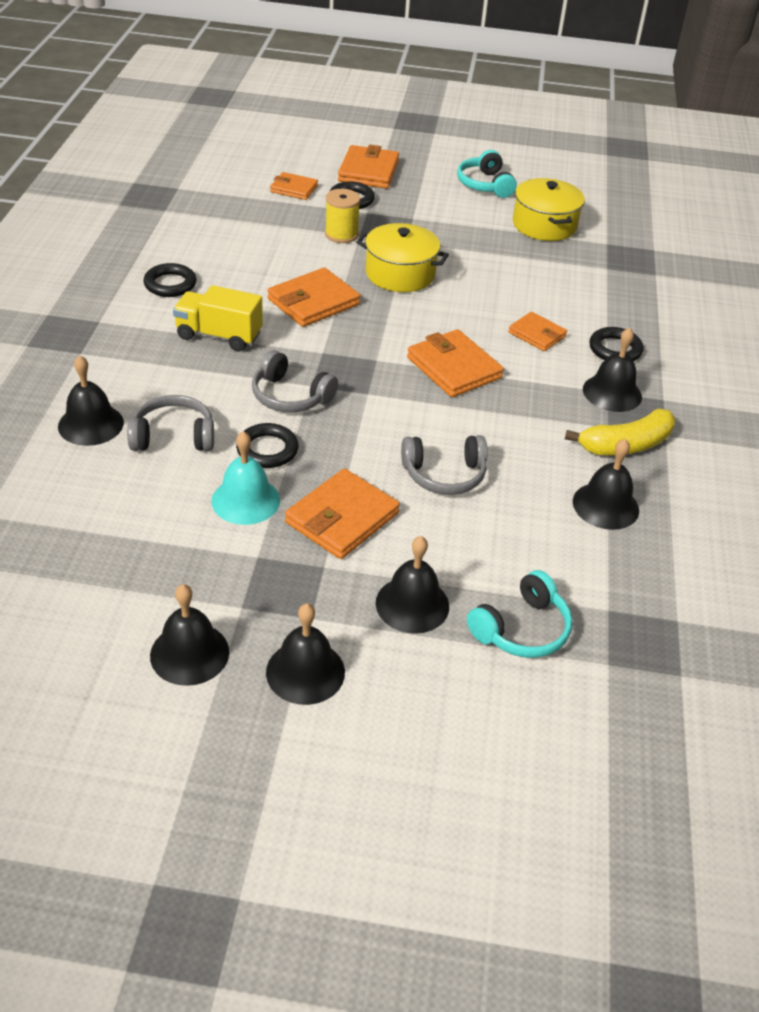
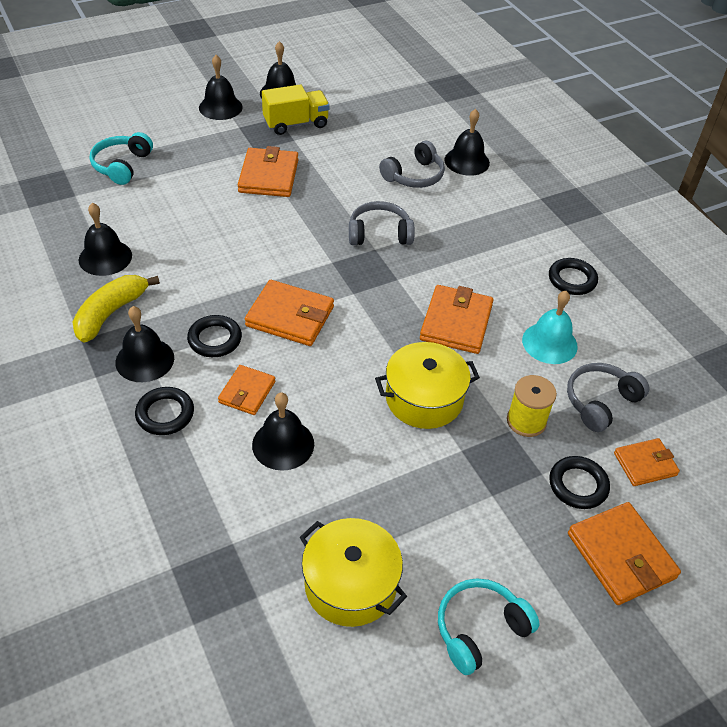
camera: 145 degrees right, 5 degrees up
(219, 336) = (480, 254): yellow truck -> yellow truck (296, 123)
(245, 500) = (331, 162): turquoise bell -> turquoise bell (549, 343)
(267, 450) = (352, 193): black ring -> black ring (215, 339)
(412, 604) = (191, 152): black bell -> black bell (283, 444)
(444, 475) = (229, 228): grey headphones -> grey headphones (600, 402)
(485, 185) = (480, 629): turquoise headphones -> turquoise headphones turned 75 degrees counterclockwise
(537, 334) = (247, 392): orange wallet -> orange wallet turned 75 degrees counterclockwise

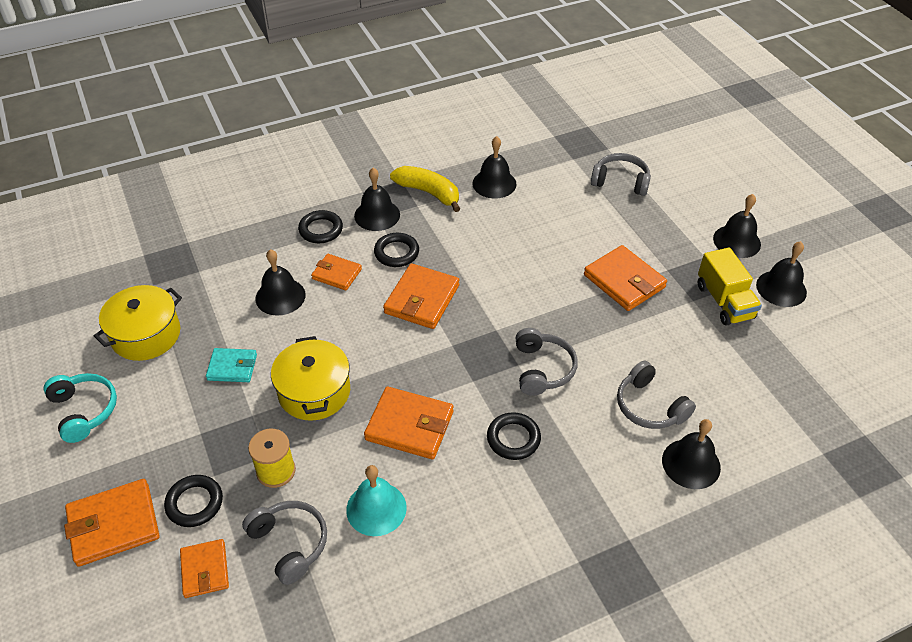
camera: 95 degrees right, 0 degrees up
(122, 165) = (620, 181): turquoise headphones -> grey headphones
(268, 176) = (624, 281): orange wallet -> orange wallet turned 45 degrees clockwise
(397, 478) = (232, 367): none -> turquoise wallet
(572, 279) = (476, 550): black ring -> black ring (513, 439)

